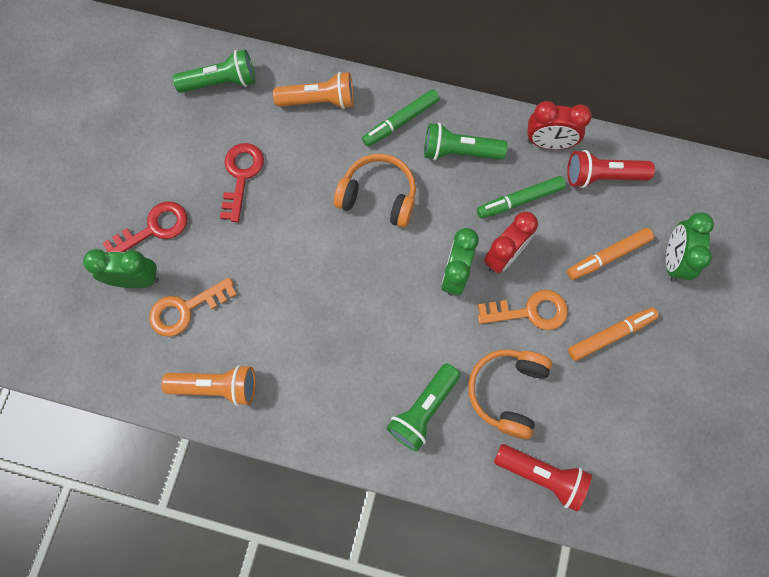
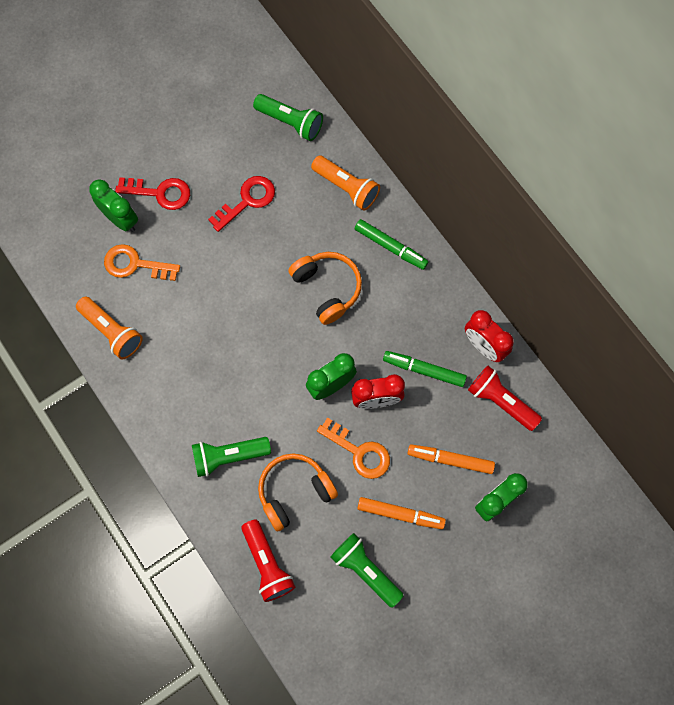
camera: 40 degrees right, 0 degrees up
(400, 121) = (390, 247): green marker -> green marker turned 150 degrees counterclockwise
(459, 152) = (412, 301): green flashlight -> green flashlight (365, 570)

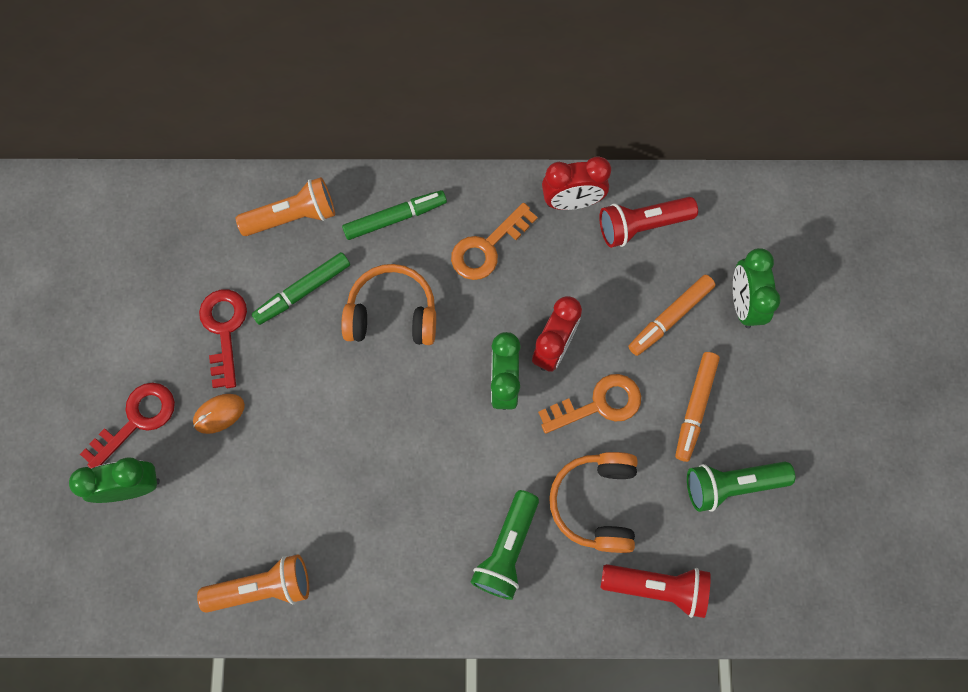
camera: 55 degrees left, 0 degrees up
(135, 264) = (201, 506): orange key -> orange key (487, 247)
(195, 235) = (219, 414): none -> orange mouse
(290, 122) = (169, 223): green flashlight -> none
(400, 514) = (695, 407): orange marker -> orange marker turned 150 degrees clockwise
(424, 370) = (555, 277): green marker -> green marker (303, 291)

